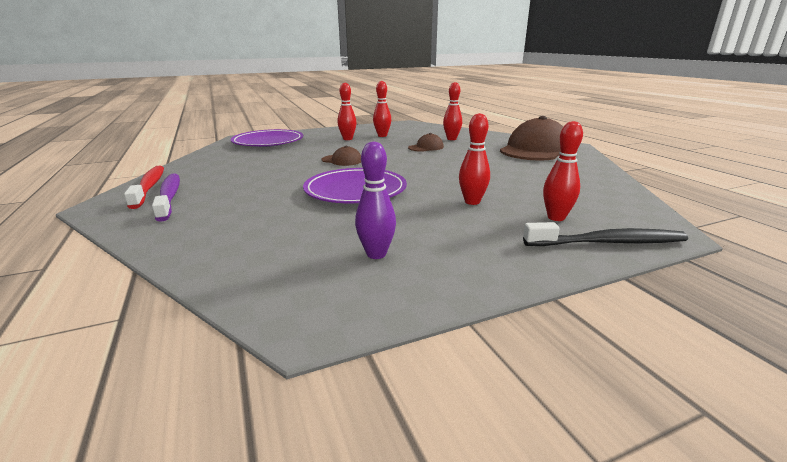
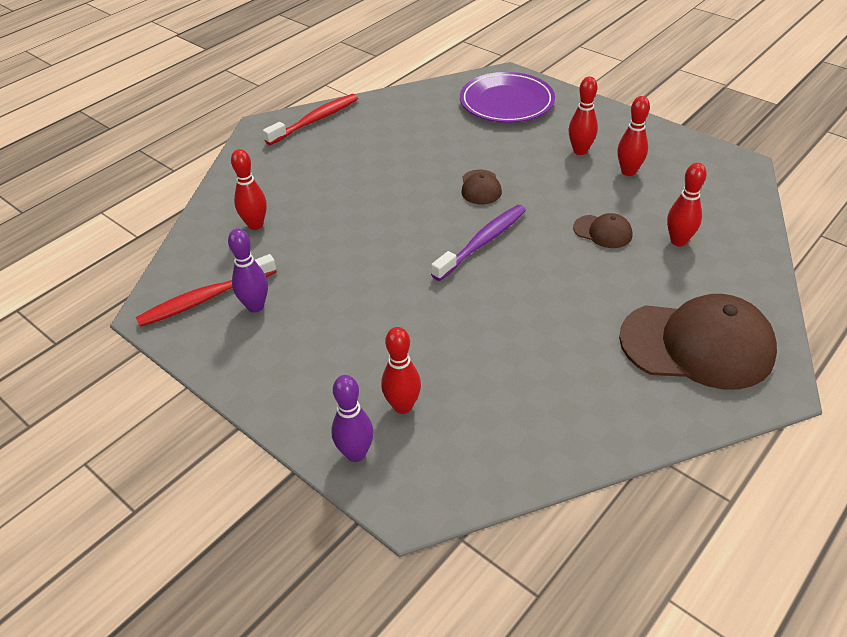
camera: 65 degrees right, 20 degrees up
(169, 197) = (301, 144): purple toothbrush -> purple toothbrush (482, 242)
(328, 280) = (205, 298): none -> red toothbrush
(355, 190) = (388, 238): purple plate -> none
(472, 202) = (409, 331): red bowling pin -> red bowling pin (255, 225)
(608, 243) = (355, 453): black toothbrush -> purple bowling pin

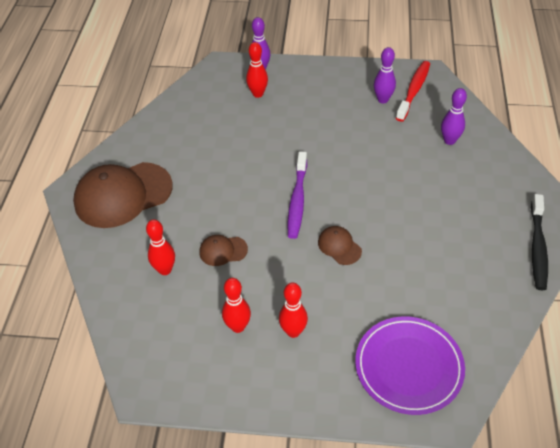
camera: 145 degrees right, 5 degrees up
(255, 225) = (449, 141): red bowling pin -> purple bowling pin
(315, 120) = (537, 247): red toothbrush -> black toothbrush

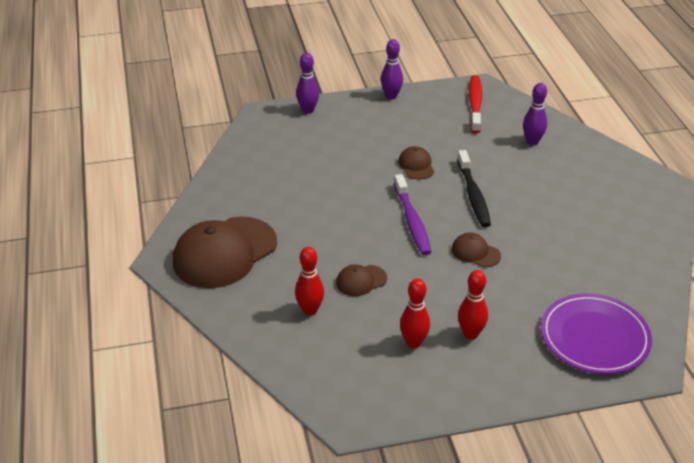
camera: 20 degrees left, 10 degrees down
(258, 94) = (318, 134): red bowling pin -> none
(329, 143) = (416, 165): none -> brown cap
(383, 99) = (449, 117): purple bowling pin -> purple bowling pin (391, 96)
(537, 247) = (658, 215): black toothbrush -> black toothbrush (473, 195)

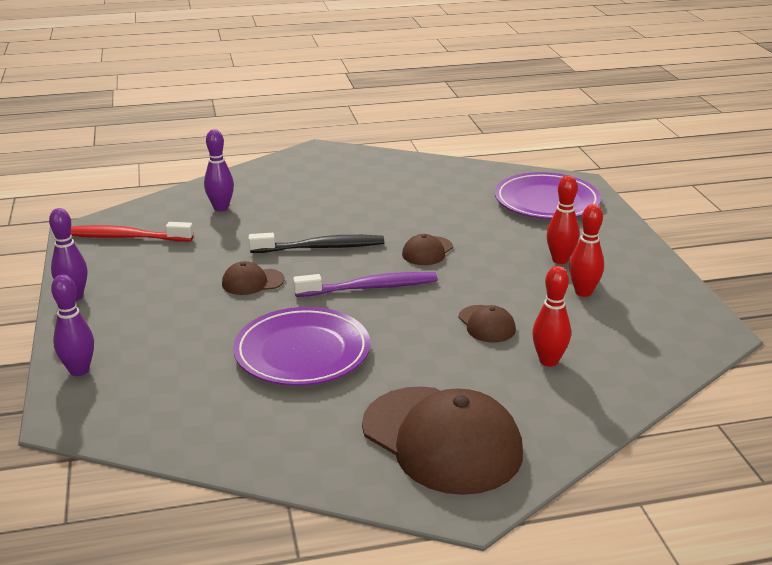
camera: 90 degrees left, 10 degrees down
(325, 192) = (302, 352): none -> purple plate

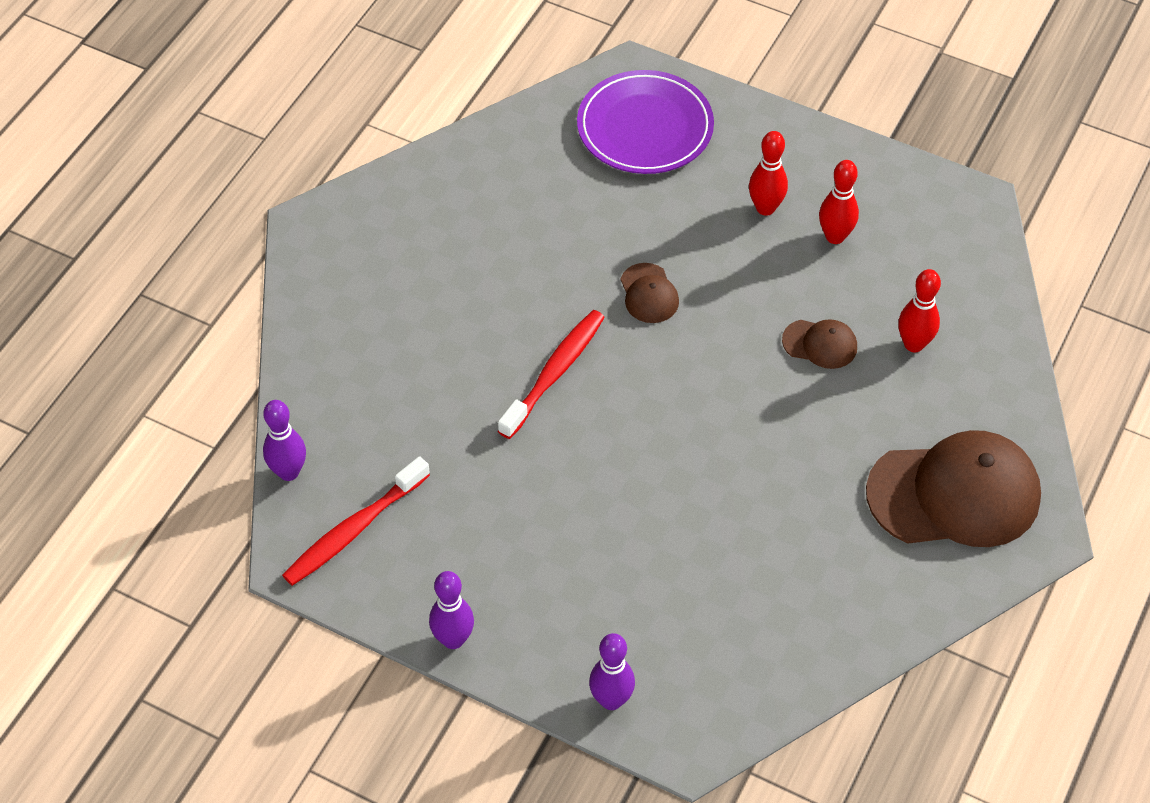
camera: 50 degrees left, 25 degrees up
(221, 208) = (370, 404): purple bowling pin -> purple bowling pin (288, 472)
(252, 282) = (571, 471): brown cap -> none
(302, 352) = (739, 508): purple plate -> none
(321, 247) = (555, 373): black toothbrush -> red toothbrush
(370, 288) = (675, 385): purple toothbrush -> none

